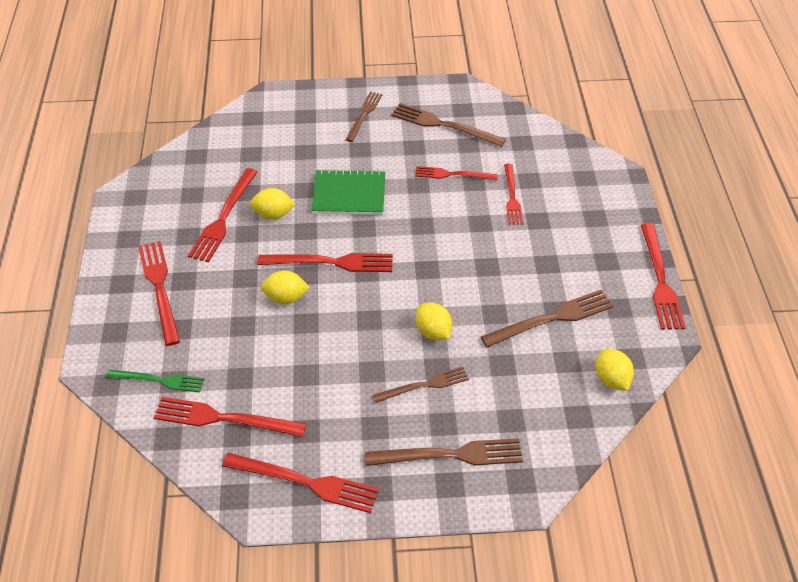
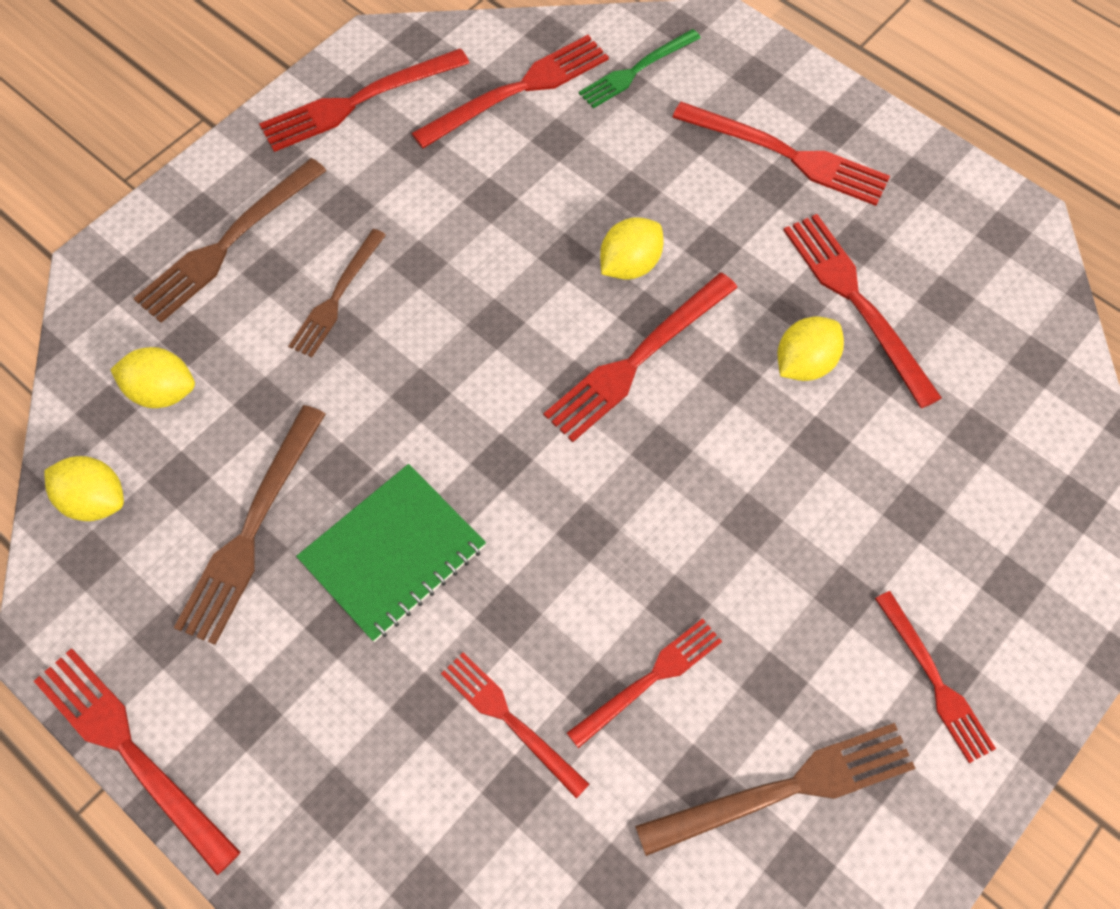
camera: 135 degrees right, 15 degrees up
(349, 194) = (752, 490): green notebook -> green notebook (393, 553)
(364, 115) = (934, 681): brown fork -> red fork
(433, 332) = (396, 374): yellow lemon -> yellow lemon (162, 391)

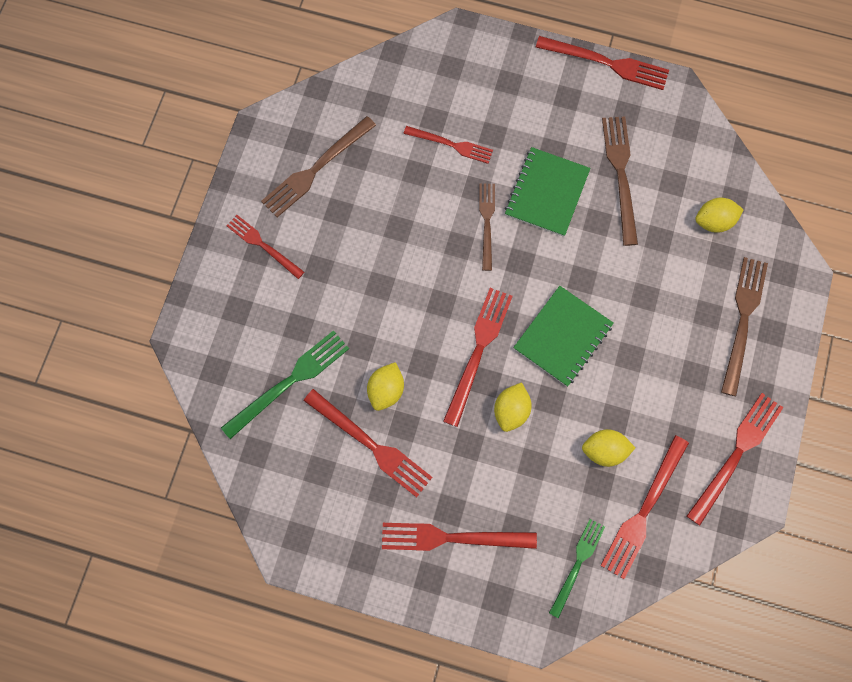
camera: 155 degrees right, 10 degrees up
(95, 500) = (704, 155): yellow lemon -> yellow lemon (604, 450)
(337, 296) = (661, 315): brown fork -> brown fork (487, 223)
(499, 327) = (562, 337): none -> green notebook
(649, 680) = (396, 188): red fork -> none
(955, 435) = (289, 382): none -> green fork

